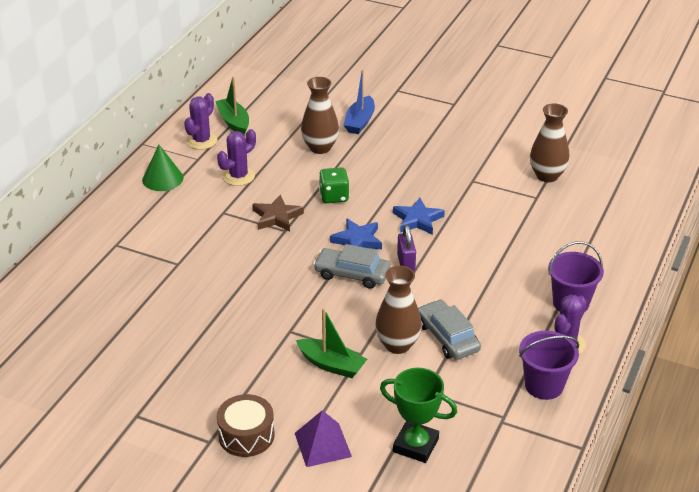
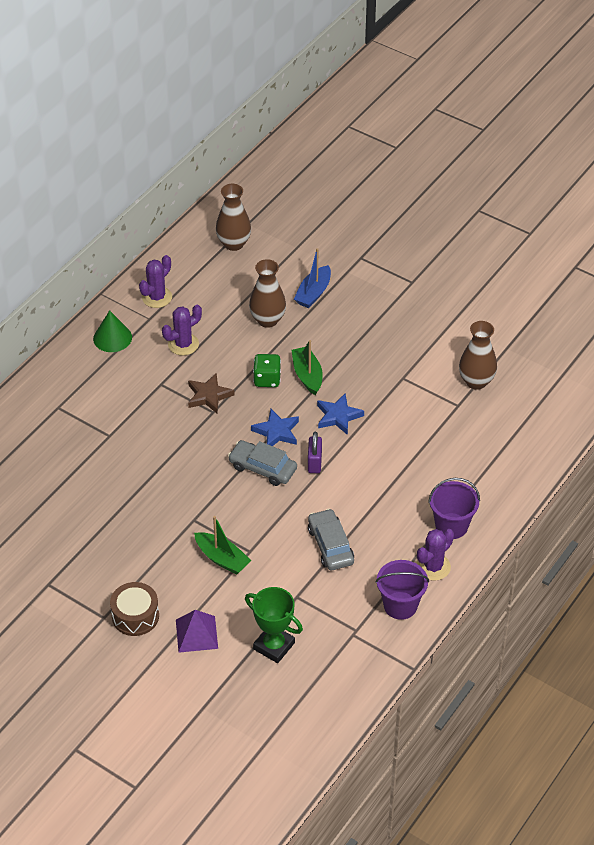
camera: 10 degrees right, 10 degrees up
(234, 122) = (192, 278): green boat -> green boat (307, 375)
(397, 345) = (284, 547): brown vase -> brown vase (234, 244)

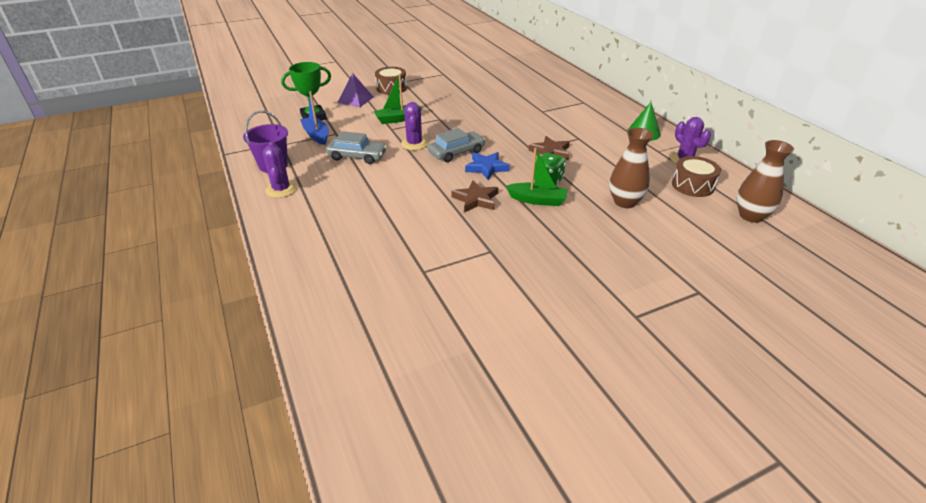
camera: 120 degrees right, 10 degrees down
(183, 344) = (617, 157): purple cactus -> purple cactus (414, 144)
(205, 284) = (692, 185): none -> brown drum
(313, 293) = (651, 239): blue boat -> blue boat (316, 135)
(314, 463) = (438, 173): purple padlock -> none
(338, 416) = (476, 199): blue star -> brown star
(451, 526) = (303, 212): purple bucket -> none
(476, 381) = (442, 298): brown vase -> none

